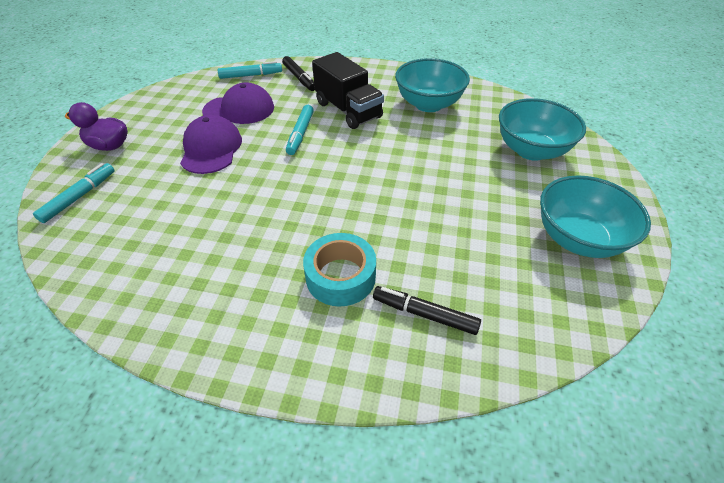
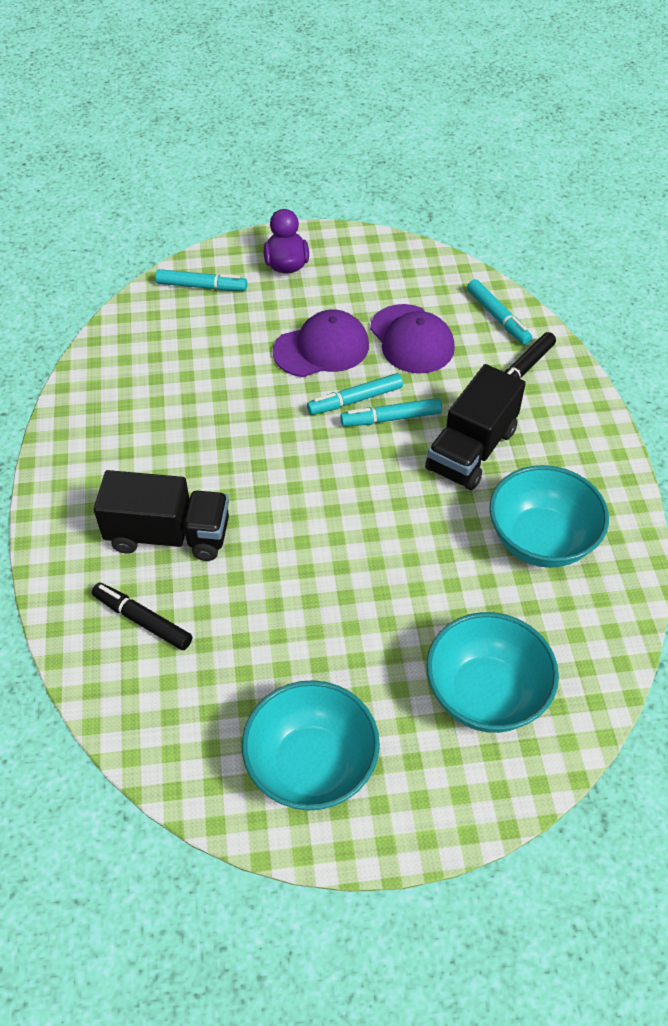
camera: 70 degrees right, 5 degrees up
(272, 145) = (355, 400): none -> turquoise marker
(340, 276) = (169, 535): turquoise tape -> black truck
(424, 314) = (142, 620): black marker -> black marker turned 60 degrees counterclockwise

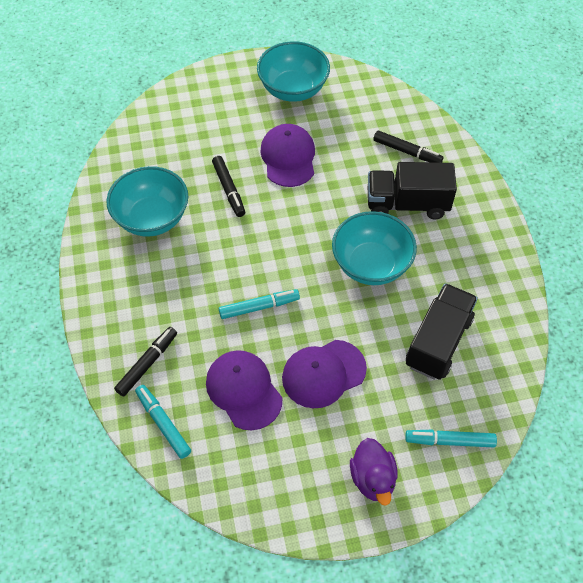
camera: 175 degrees right, 5 degrees up
(334, 625) = (288, 157): none -> purple cap
(355, 400) = (289, 322): turquoise marker -> none
(429, 576) = (229, 189): none -> black marker
(471, 450) = (196, 284): black truck -> black truck (438, 342)
(485, 694) = (197, 128): turquoise bowl -> turquoise bowl (371, 265)

